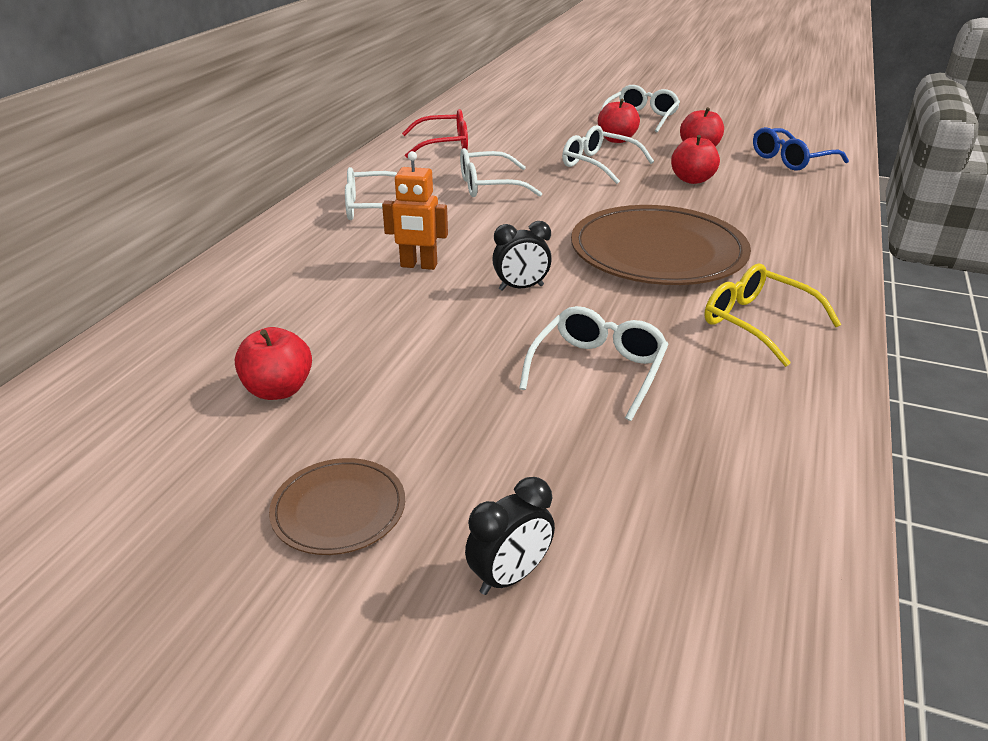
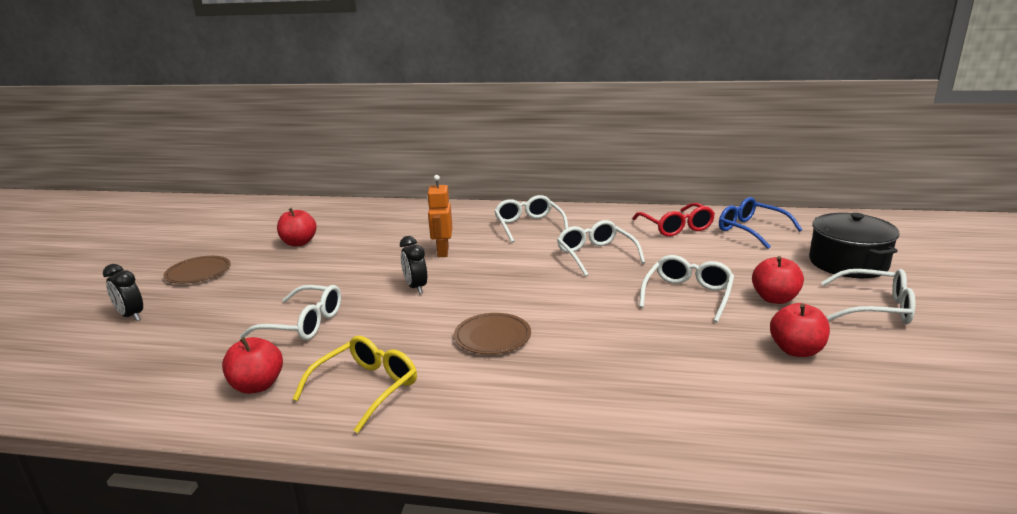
camera: 80 degrees right, 10 degrees down
(563, 108) = (848, 263): none -> black pot
(658, 252) = (492, 336): brown plate -> brown plate, size x0.48
(692, 180) = (686, 348): red apple -> red apple (257, 386)
(791, 160) = (828, 423): blue glasses -> blue glasses (751, 230)

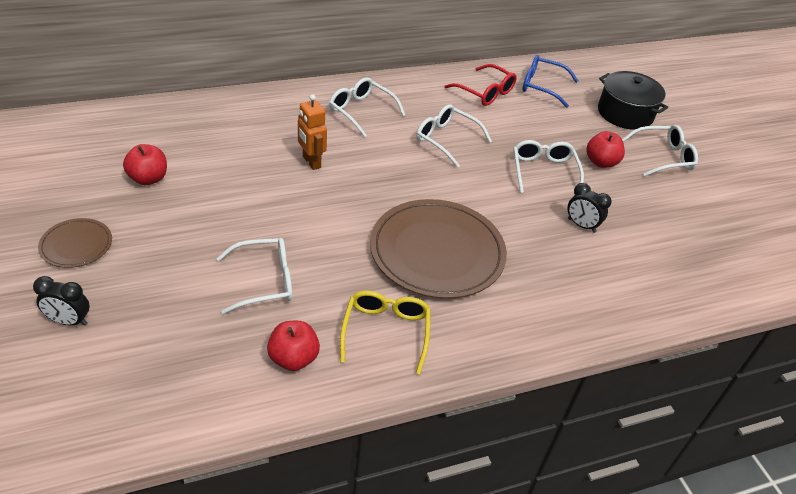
camera: 35 degrees left, 20 degrees up
(416, 287) = (326, 213): black clock -> black clock (581, 225)
(492, 336) = (437, 252): brown plate -> brown plate, size x2.09
(796, 350) = (640, 210): red apple -> none

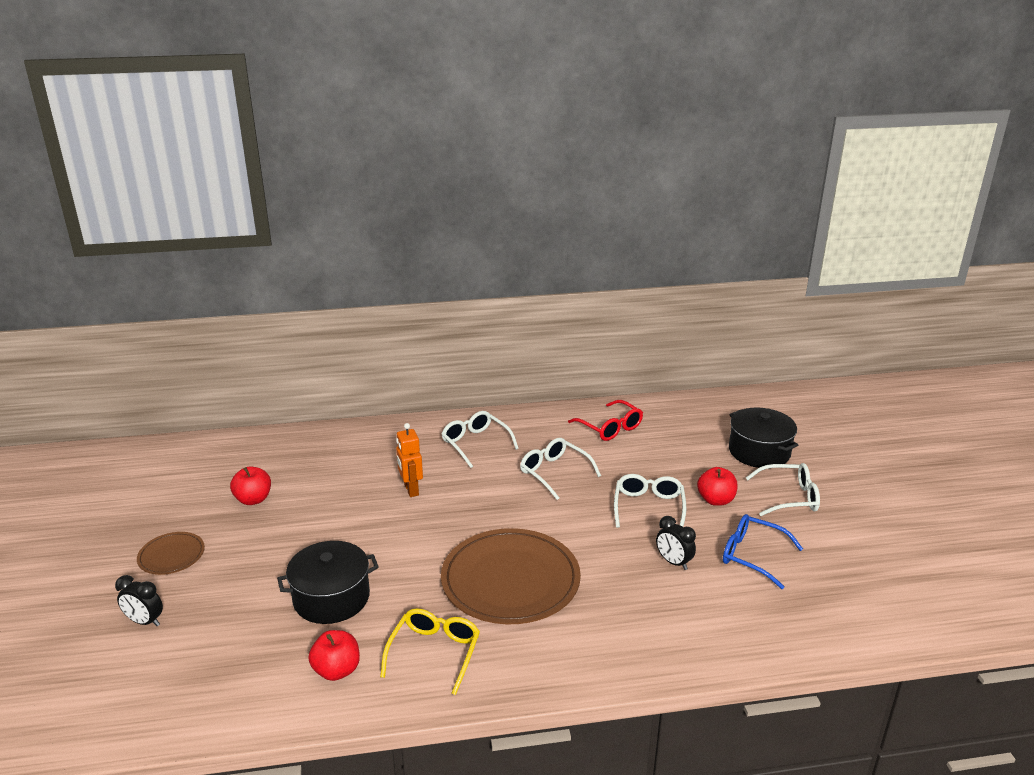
camera: 15 degrees right, 15 degrees down
(264, 281) = (331, 598): white glasses -> black pot
(542, 86) = (674, 423): blue glasses -> blue glasses (752, 556)

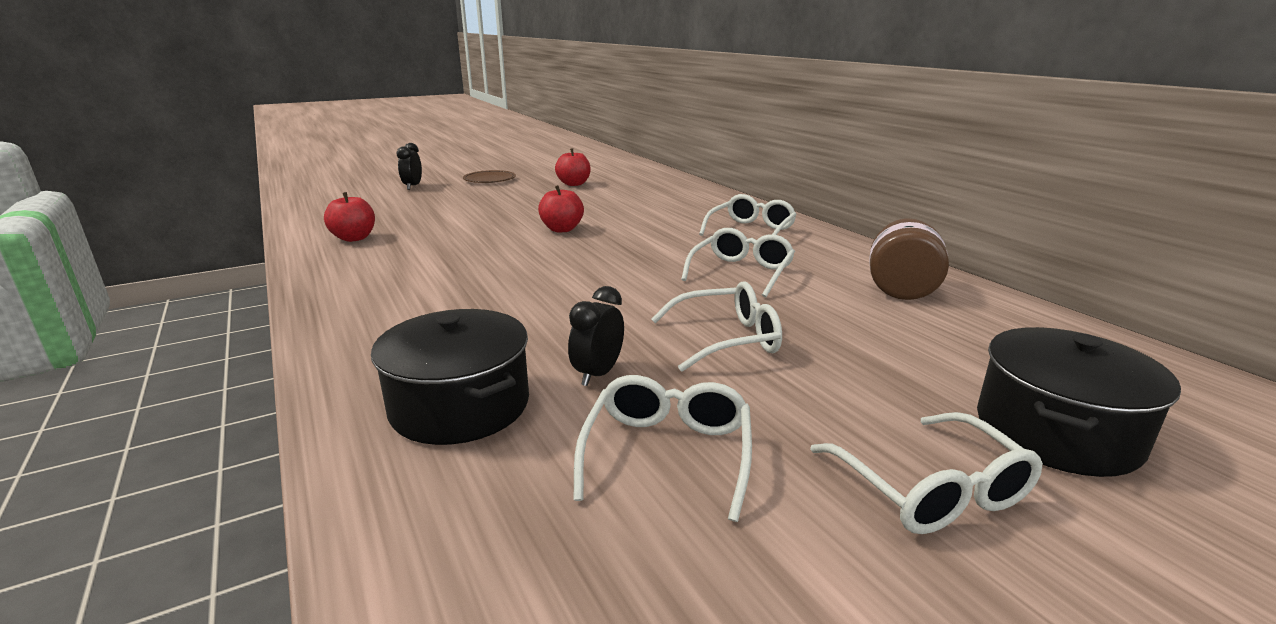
camera: 70 degrees right, 5 degrees down
(331, 598) = (452, 222): black pot -> black pot (460, 405)
(411, 490) = (635, 221): orange robot -> none
(434, 653) = (377, 265): yellow glasses -> none
(510, 580) = (505, 279): brown plate -> none
(610, 428) = (901, 289): red glasses -> brown jar
(715, 500) = (812, 395): red apple -> red apple (562, 229)
(752, 556) = (667, 453): blue glasses -> white glasses

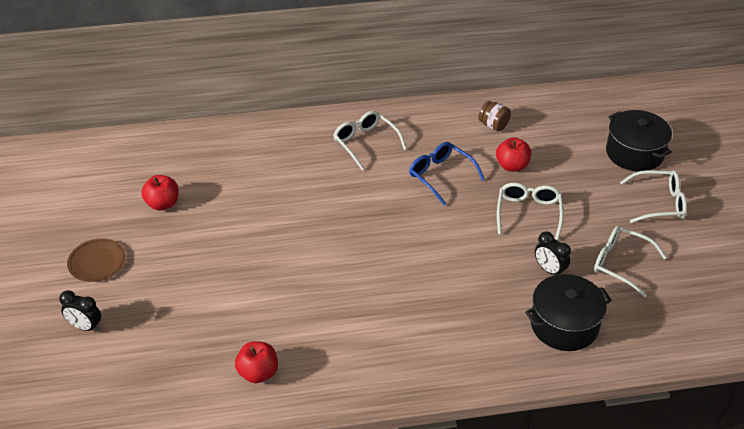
camera: 70 degrees left, 20 degrees up
(562, 229) = (306, 239): red apple -> red apple (512, 166)
(741, 272) = (441, 176): white glasses -> blue glasses
(901, 289) = (493, 125): brown jar -> brown jar, size x0.63

